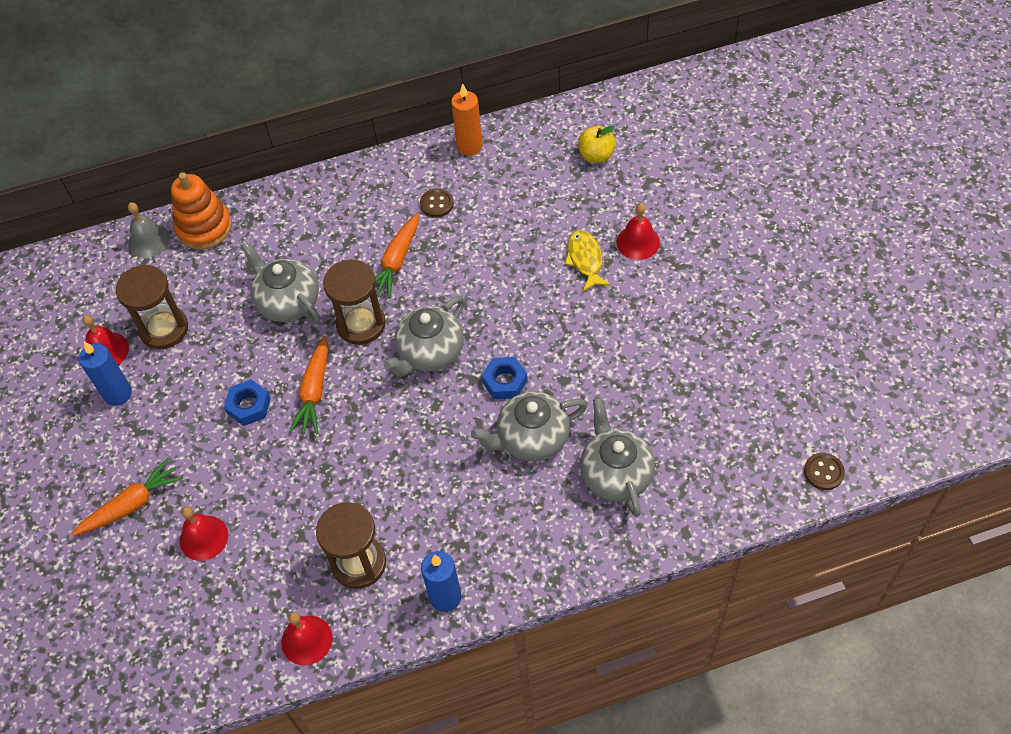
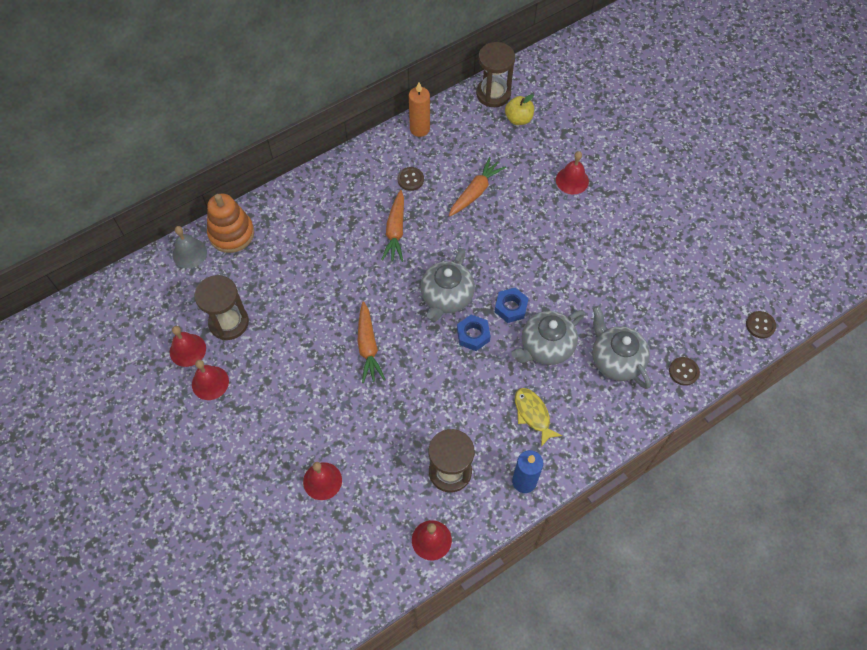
camera: 20 degrees left, 5 degrees up
(118, 394) = (210, 382): blue candle -> red bell
(131, 505) = (255, 468): orange carrot -> orange carrot (475, 192)
(249, 406) = (320, 369): blue nut -> blue nut (473, 335)
(288, 302) = (321, 280): grey teapot -> none
(361, 324) = (385, 286): brown hourglass -> brown hourglass (493, 94)
(585, 260) = (538, 201): yellow fish -> yellow fish (533, 414)
(699, 508) = (683, 371): none -> brown button

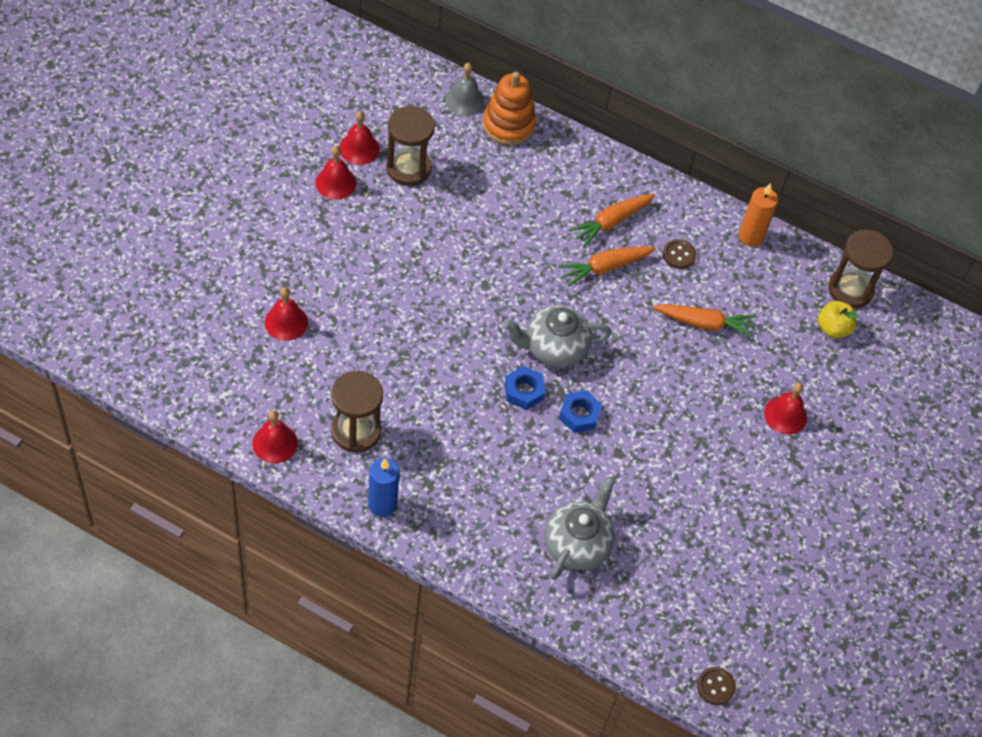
camera: 55 degrees right, 5 degrees down
(368, 346) = (453, 300): orange carrot -> orange carrot (611, 222)
(533, 414) = (463, 485): yellow fish -> none
(545, 347) = (551, 467): grey teapot -> none
(683, 371) = (603, 620): brown button -> none

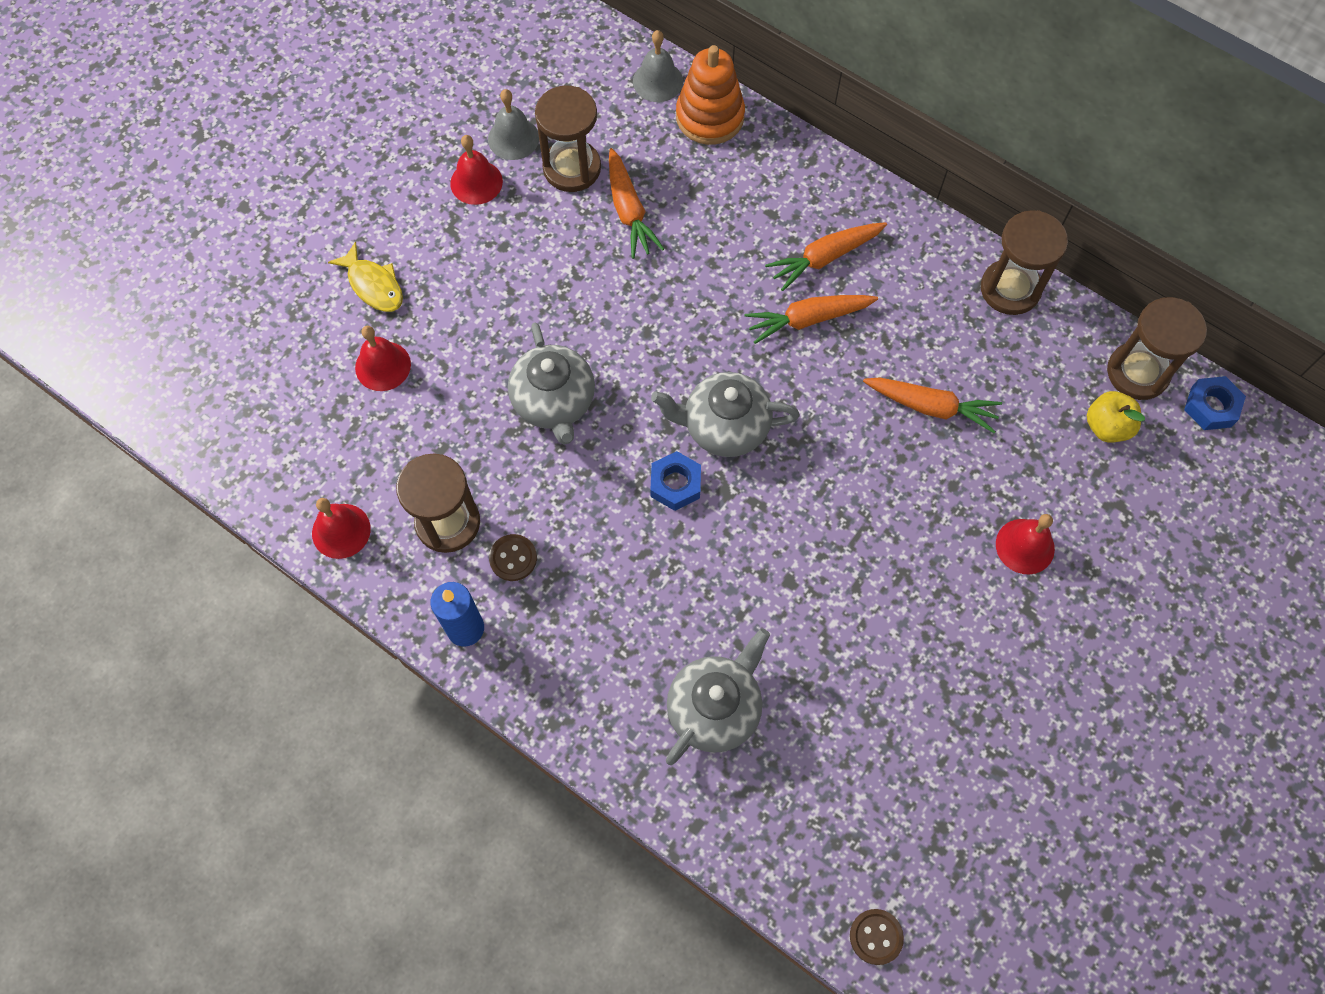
camera: 15 degrees right, 10 degrees up
(268, 263) = (373, 285): none -> yellow fish
(359, 148) = (513, 138): red bell -> grey bell
(423, 339) = (554, 402): none -> grey teapot
(457, 197) = (629, 211): none -> orange carrot
(579, 415) = (744, 523): blue nut -> blue nut (1211, 407)
(679, 255) = (909, 308): brown button -> brown button (513, 558)
(751, 236) = (1010, 289): orange candle -> brown hourglass

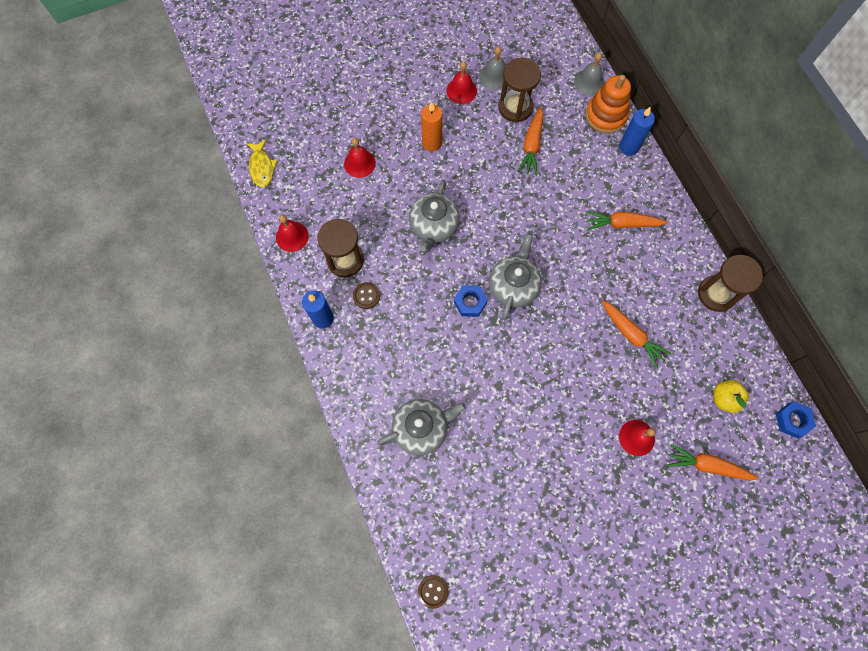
camera: 30 degrees right, 5 degrees up
(373, 285) = (379, 119): yellow fish -> yellow fish (262, 167)
(477, 280) = (431, 143): none -> orange candle
(724, 427) = (513, 286): grey teapot -> grey teapot turned 75 degrees clockwise
(769, 146) = (628, 147): none -> blue candle
(808, 319) = (592, 252): orange carrot -> orange carrot (707, 465)
(1137, 372) = (761, 378): brown hourglass -> none

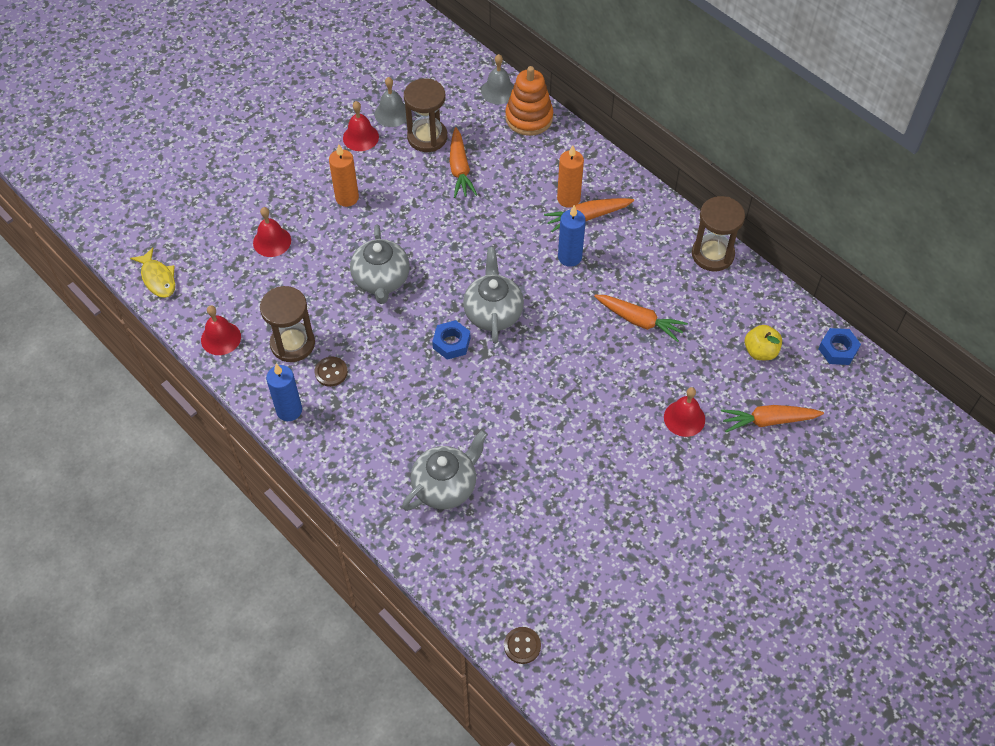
camera: 20 degrees left, 15 degrees down
(612, 202) = (568, 199): none -> orange candle
(628, 147) = (565, 141): blue candle -> blue candle (569, 257)

